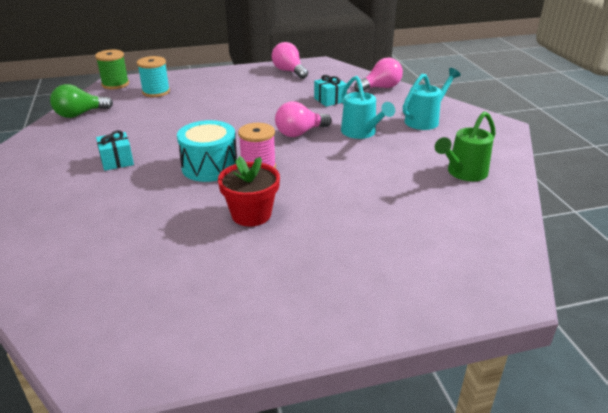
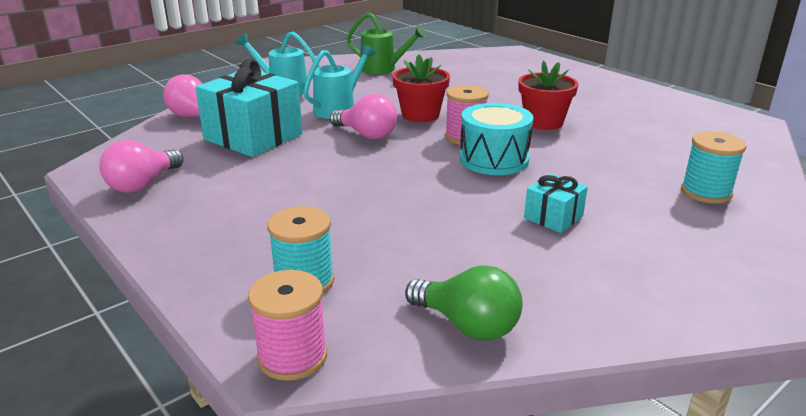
camera: 115 degrees left, 5 degrees down
(55, 234) = (706, 192): none -> turquoise spool
(115, 84) = (292, 356): green spool -> pink spool
(320, 161) = (420, 115): none -> red flower pot
(330, 100) = (253, 137): turquoise gift -> turquoise gift, size x2.04

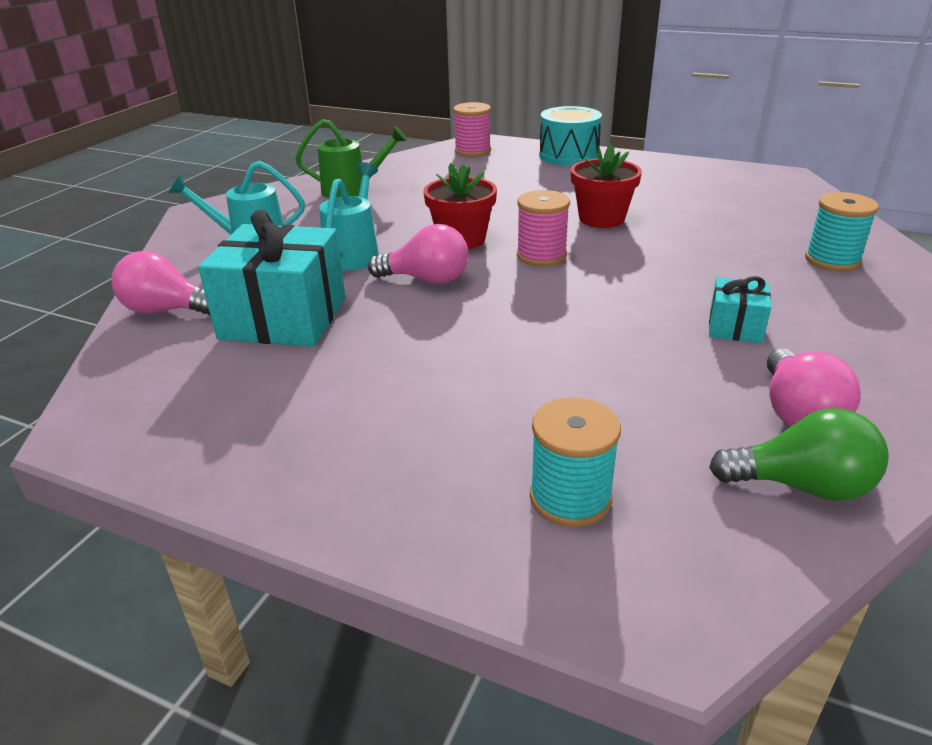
camera: 25 degrees left, 5 degrees up
(143, 184) = (198, 431): pink light bulb -> pink light bulb (798, 413)
(292, 356) = (671, 606): pink spool -> pink spool (472, 151)
(494, 159) = (601, 275): turquoise drum -> turquoise drum (568, 155)

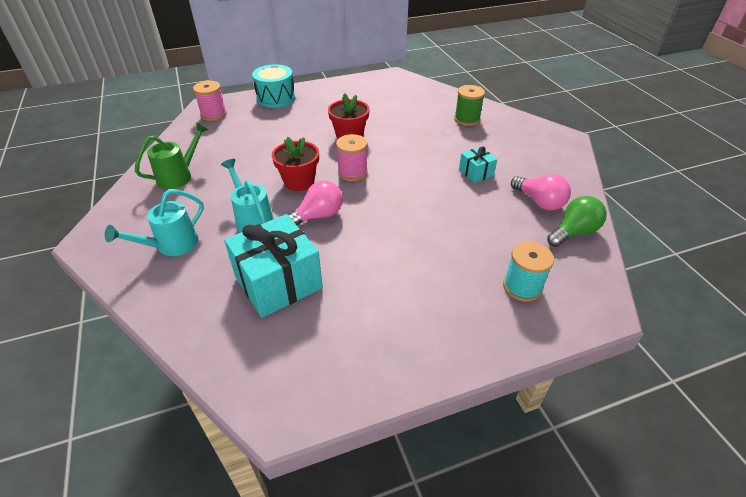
camera: 45 degrees left, 10 degrees up
(167, 310) = (196, 321): pink light bulb -> none
(832, 260) = (467, 119): turquoise spool -> green spool

